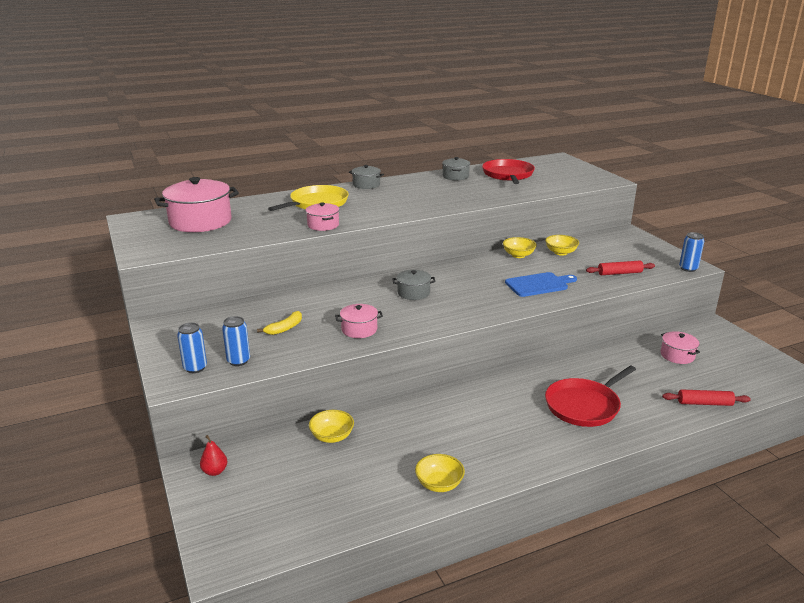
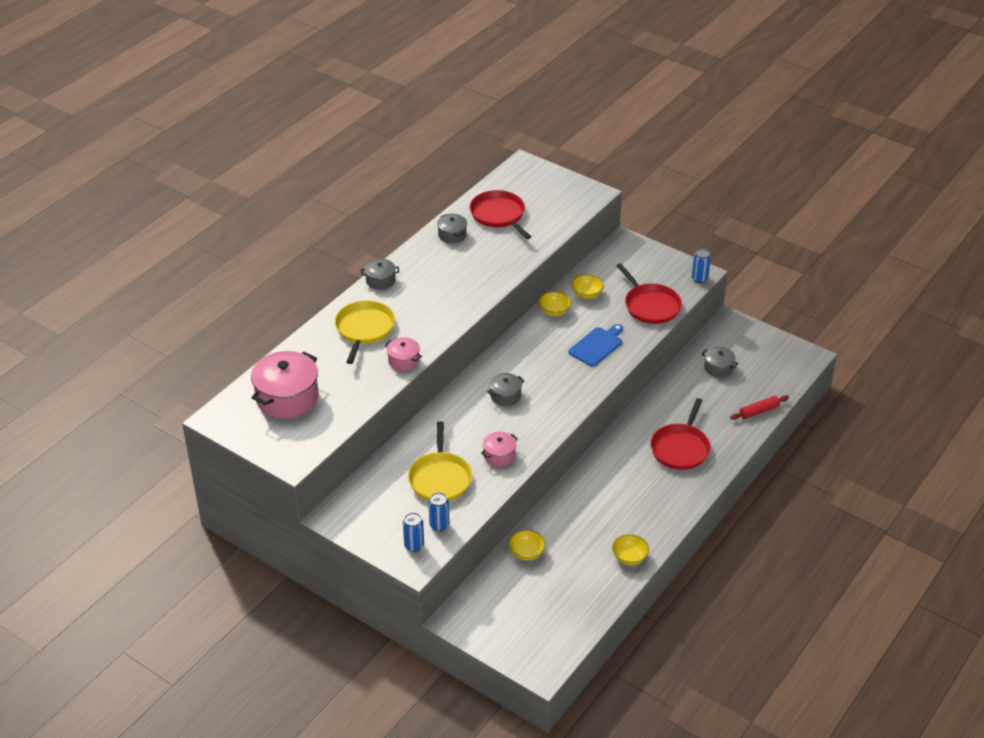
camera: 30 degrees left, 15 degrees up
(215, 471) = (472, 616): red pear -> none
(285, 328) = (440, 478): yellow banana -> yellow pan
(619, 273) = (650, 305): red rolling pin -> red pan
(677, 355) = (718, 368): pink pot -> grey pot

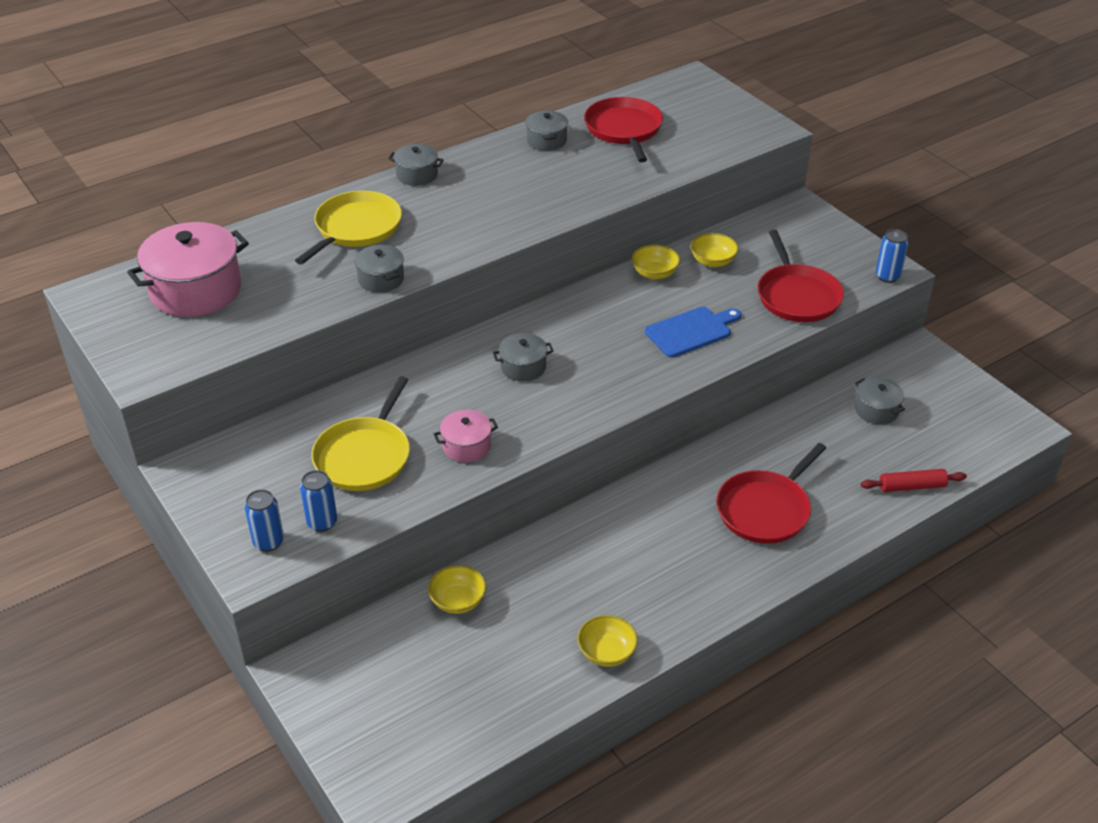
camera: 20 degrees right, 0 degrees up
(403, 361) = (381, 279): pink pot -> grey pot

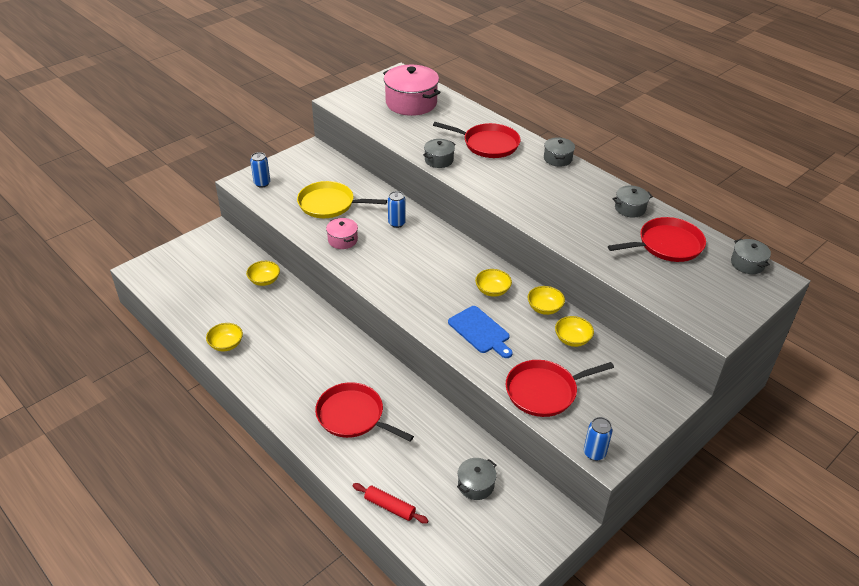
camera: 80 degrees right, 0 degrees up
(322, 522) = (277, 198): blue can -> blue can (396, 223)
(355, 228) = (488, 144): yellow pan -> red pan
(523, 367) = (420, 255): grey pot -> grey pot (747, 264)
(614, 310) = (492, 290): none -> yellow bowl
(912, 486) = (390, 507): red rolling pin -> red rolling pin turned 45 degrees counterclockwise

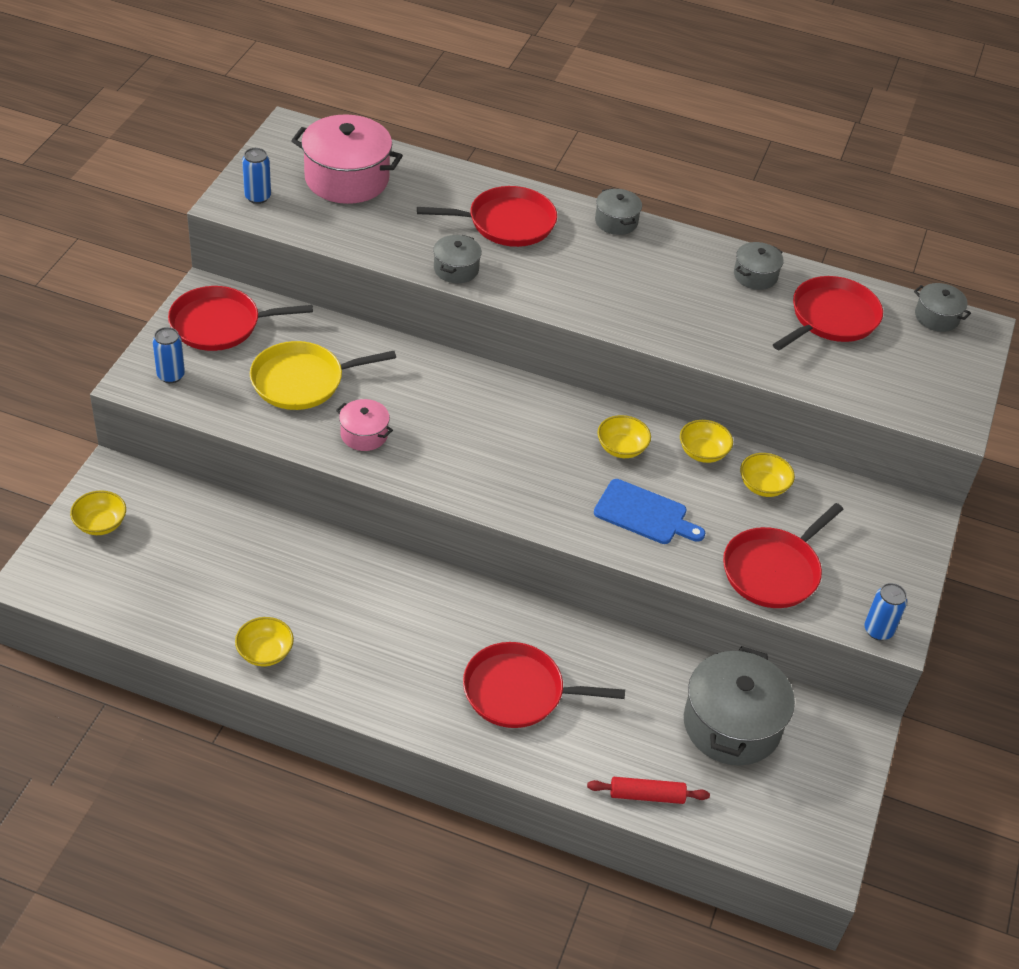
camera: 30 degrees left, 5 degrees up
(264, 280) = (248, 532): yellow bowl -> yellow bowl (100, 524)
(307, 166) = (220, 324): none -> red pan
(396, 223) = (423, 383): blue can -> blue can (257, 197)
(476, 485) = (732, 725): grey pot -> grey pot, size x1.95

